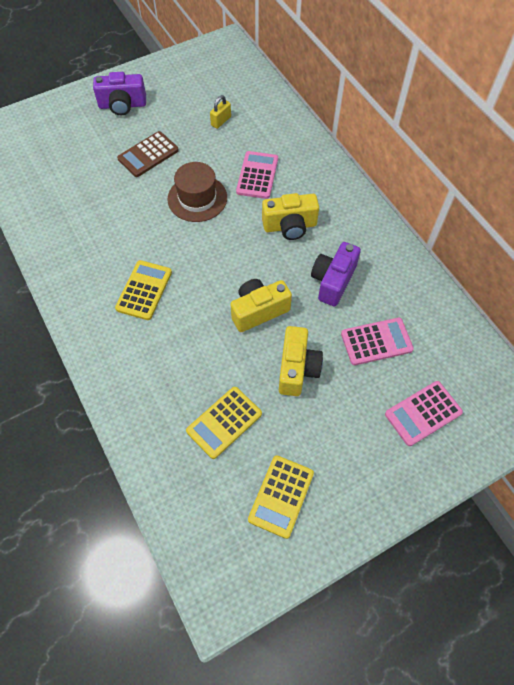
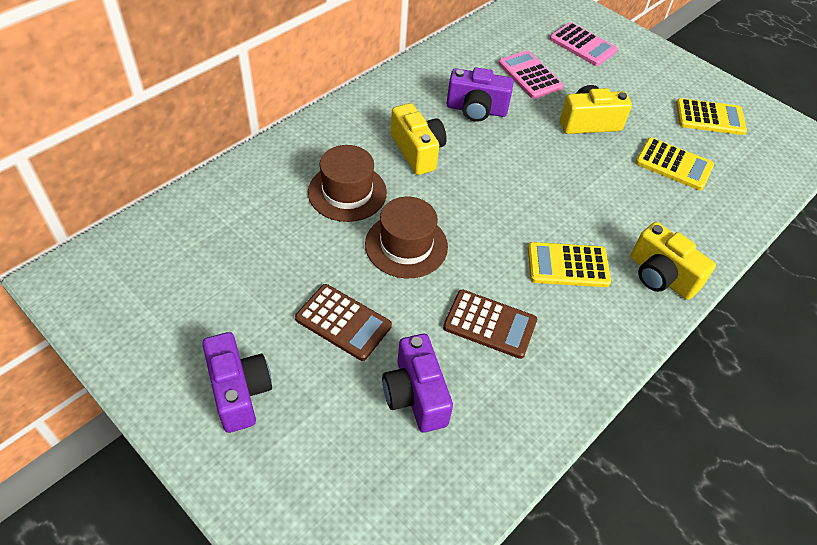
camera: 110 degrees left, 10 degrees down
(84, 178) = (415, 395): none -> purple camera
(115, 227) = (490, 324): none -> brown calculator
(221, 121) = (253, 249): yellow padlock -> none
(257, 175) = (347, 192): pink calculator -> brown hat
(258, 311) = (541, 160): yellow camera -> yellow camera (660, 276)

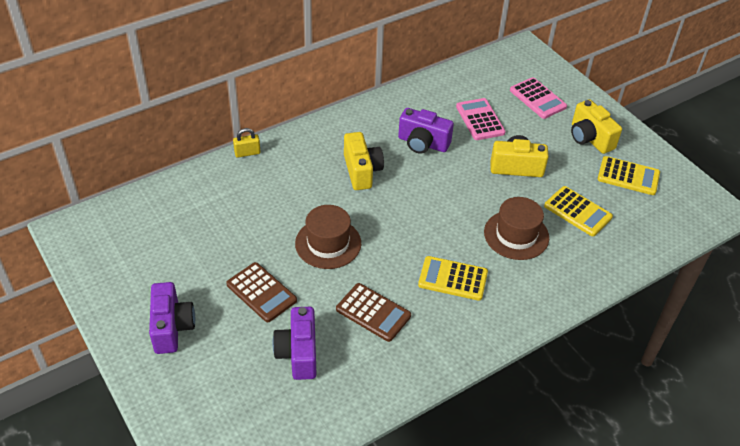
camera: 15 degrees right, 5 degrees down
(272, 148) = (247, 153): none -> yellow padlock
(347, 192) = (295, 196): brown hat -> brown hat (516, 235)
(660, 276) = (527, 299): yellow camera -> yellow camera (589, 138)

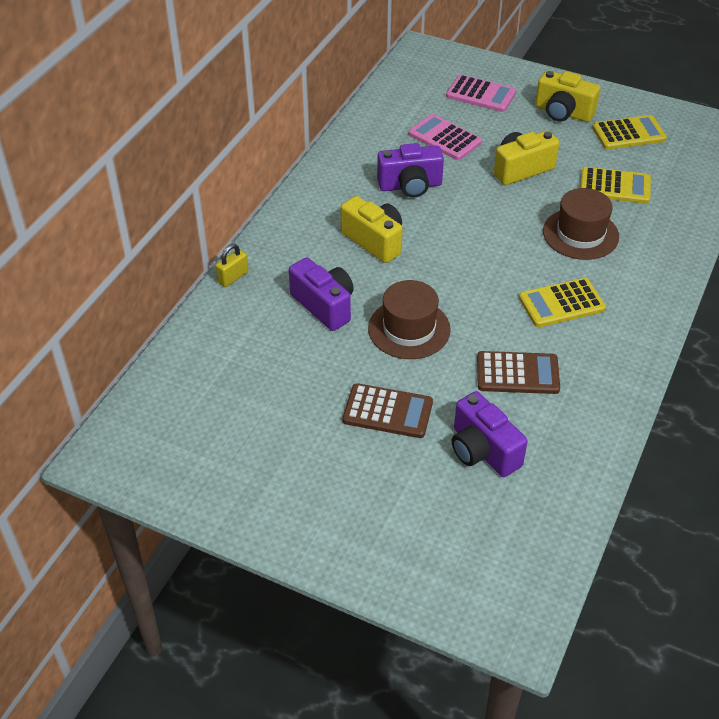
camera: 30 degrees left, 0 degrees up
(172, 327) = (327, 496): purple camera -> purple camera (324, 305)

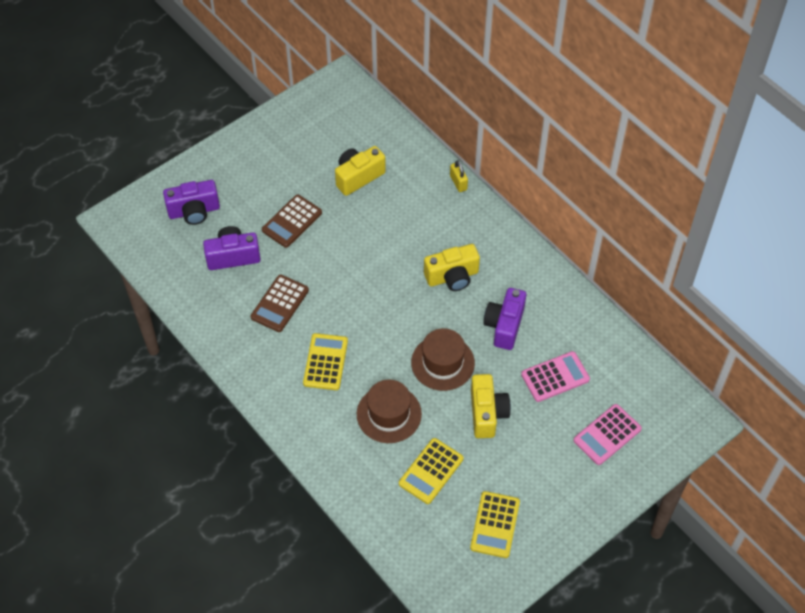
camera: 115 degrees right, 10 degrees up
(324, 305) = (402, 223): purple camera -> purple camera (194, 211)
(409, 329) = (354, 261): brown hat -> brown hat (442, 363)
(563, 113) = (550, 488): yellow camera -> yellow camera (358, 177)

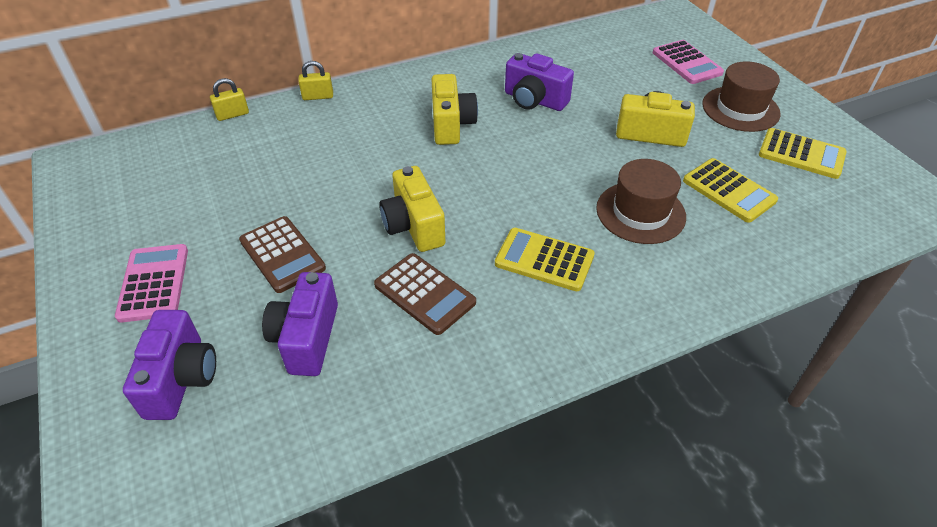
camera: 75 degrees left, 10 degrees down
(358, 177) = (250, 175): yellow camera -> yellow camera (413, 226)
(418, 141) = (232, 115): none -> yellow padlock
(442, 363) = (573, 154): brown hat -> brown hat (740, 109)
(555, 377) = (611, 80): pink calculator -> pink calculator (154, 283)

